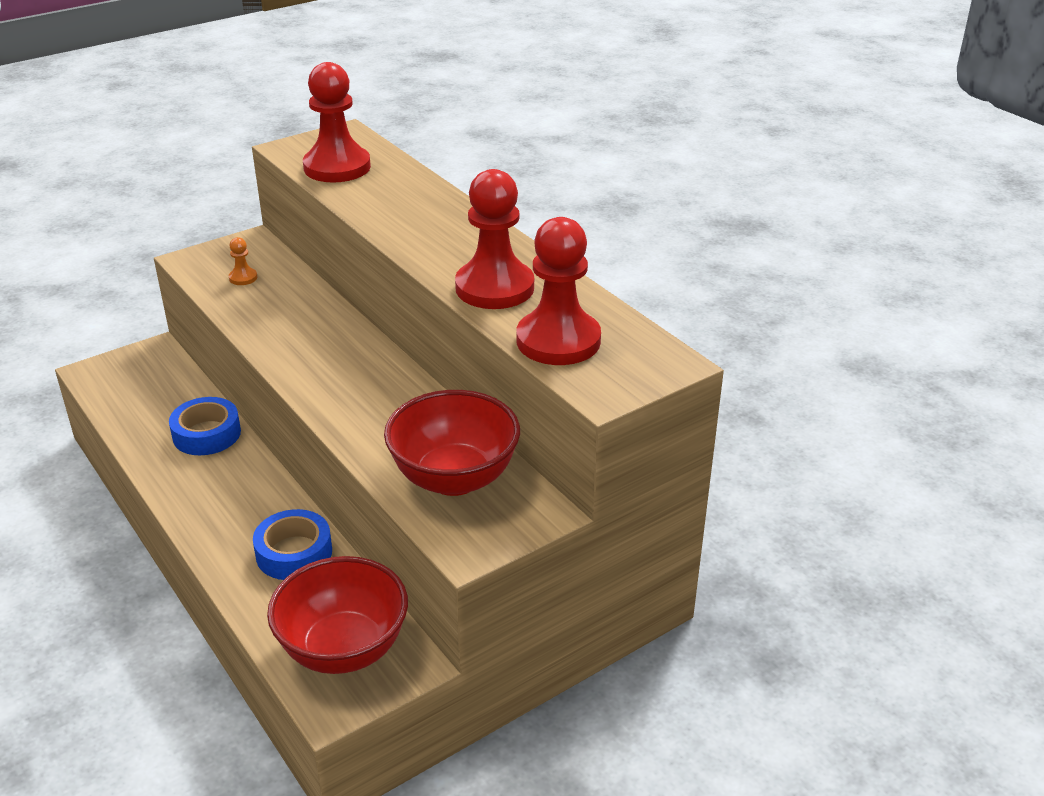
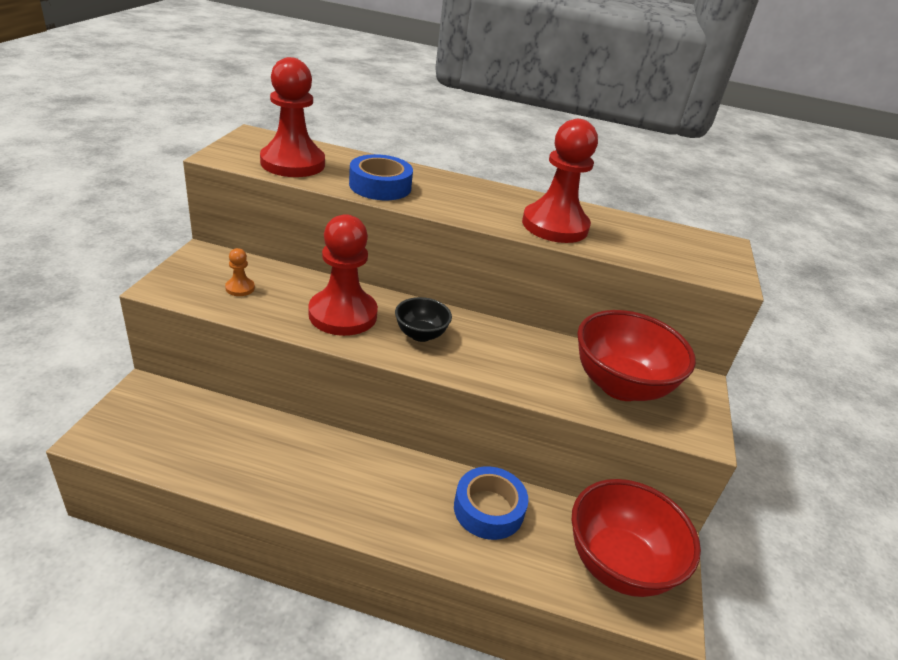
camera: 45 degrees left, 0 degrees up
(206, 434) = (290, 445): blue tape -> blue tape (380, 186)
(335, 365) = (420, 334): none -> black bowl
(558, 341) = (650, 250): red pawn -> red pawn (343, 314)

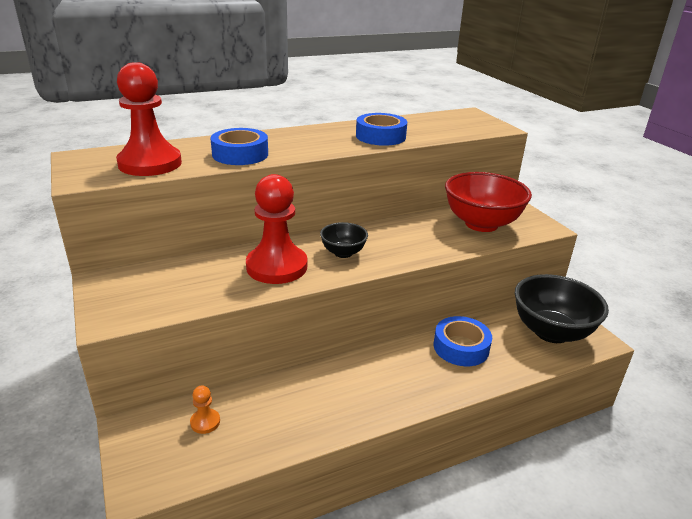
camera: 35 degrees left, 5 degrees down
(240, 288) = (174, 288): orange pawn -> orange pawn (205, 422)
(555, 226) = (380, 136): red pawn -> blue tape
(618, 564) = (551, 332): red bowl -> black bowl

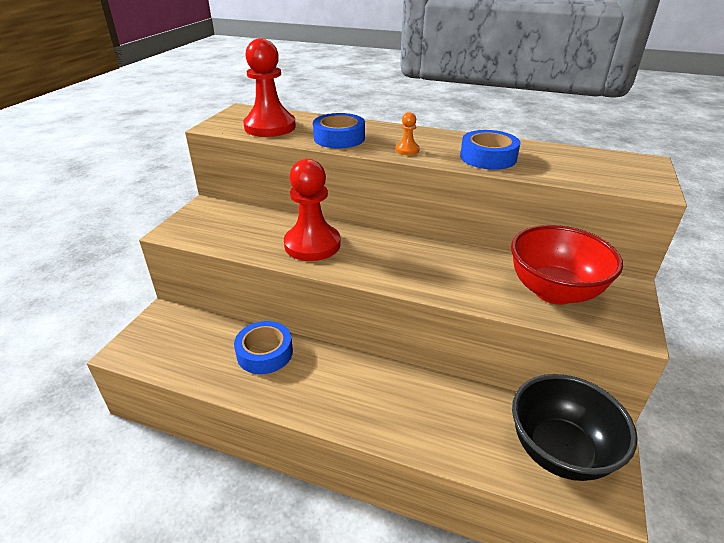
camera: 45 degrees right, 5 degrees up
(205, 422) = (197, 336): orange pawn -> orange pawn (407, 150)
(343, 253) = (376, 257): black bowl -> none
(461, 347) = (440, 403): blue tape -> blue tape (265, 353)

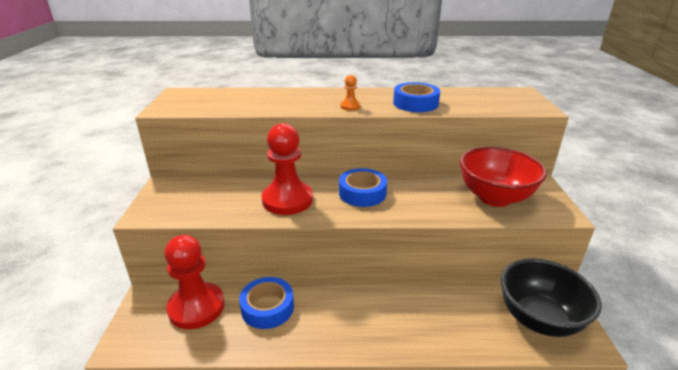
camera: 20 degrees left, 5 degrees down
(270, 127) = (217, 103): red pawn -> red pawn (196, 307)
(339, 138) = (286, 104): blue tape -> blue tape (362, 193)

